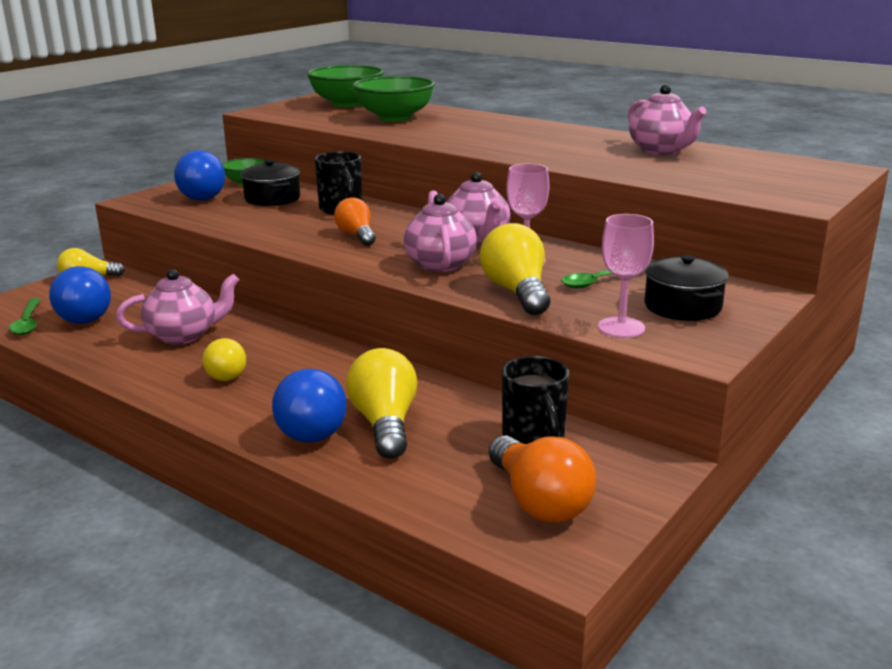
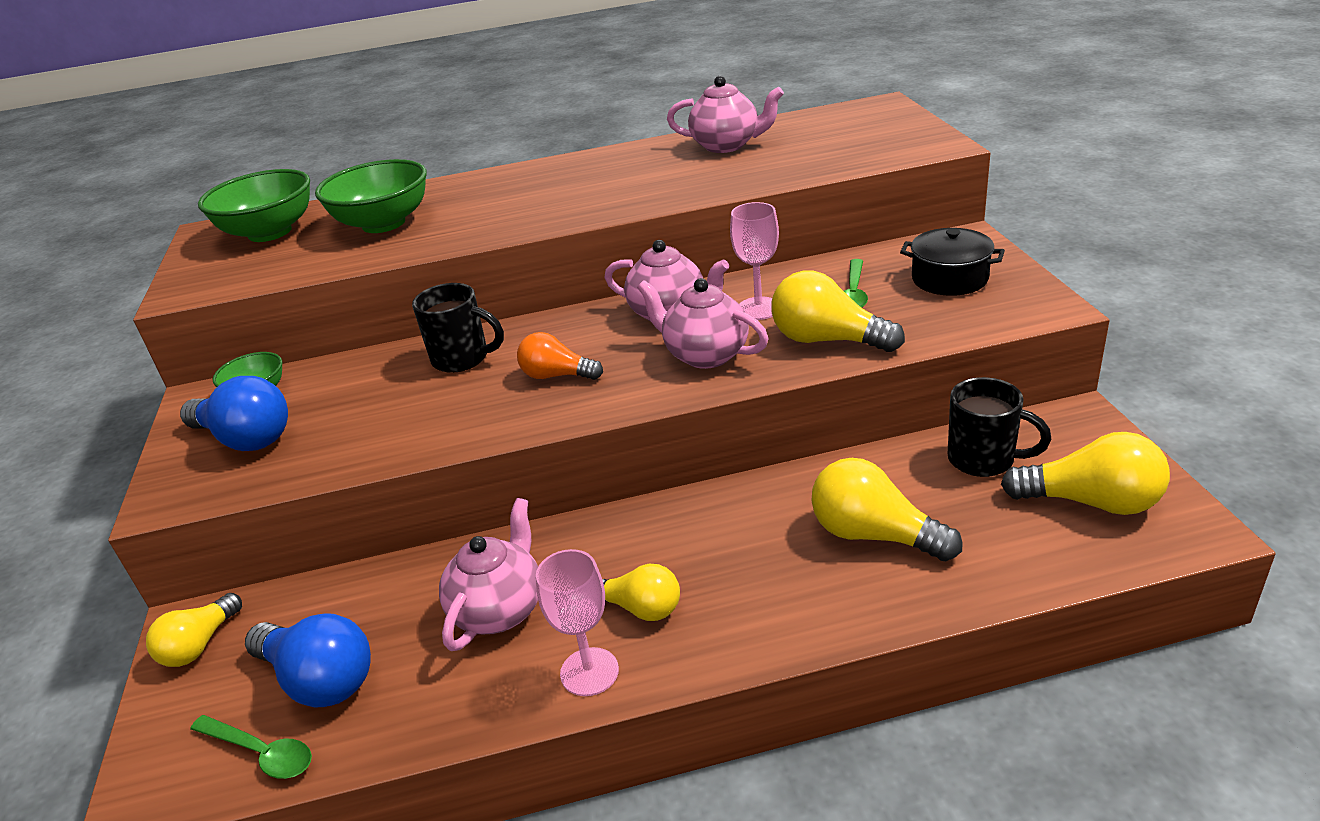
camera: 45 degrees left, 10 degrees up
(272, 198) = (348, 391): black pot -> none
(311, 426) = (832, 587): blue light bulb -> none
(539, 501) = (1091, 502): orange light bulb -> yellow light bulb
(621, 327) = (962, 321): pink goblet -> pink goblet (589, 672)

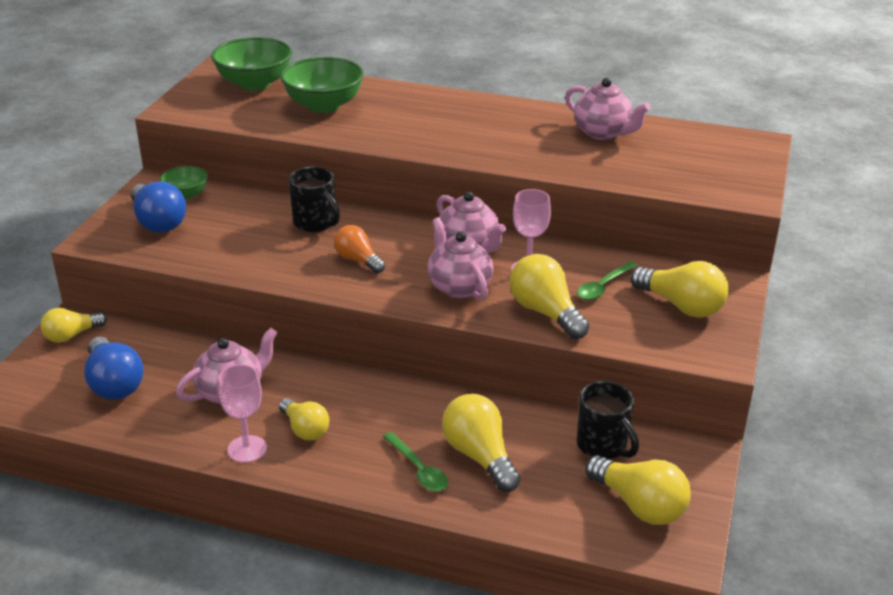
camera: 25 degrees right, 0 degrees up
(261, 752) = (61, 406): green spoon -> green spoon (418, 469)
(949, 279) = (681, 306): black pot -> yellow light bulb

